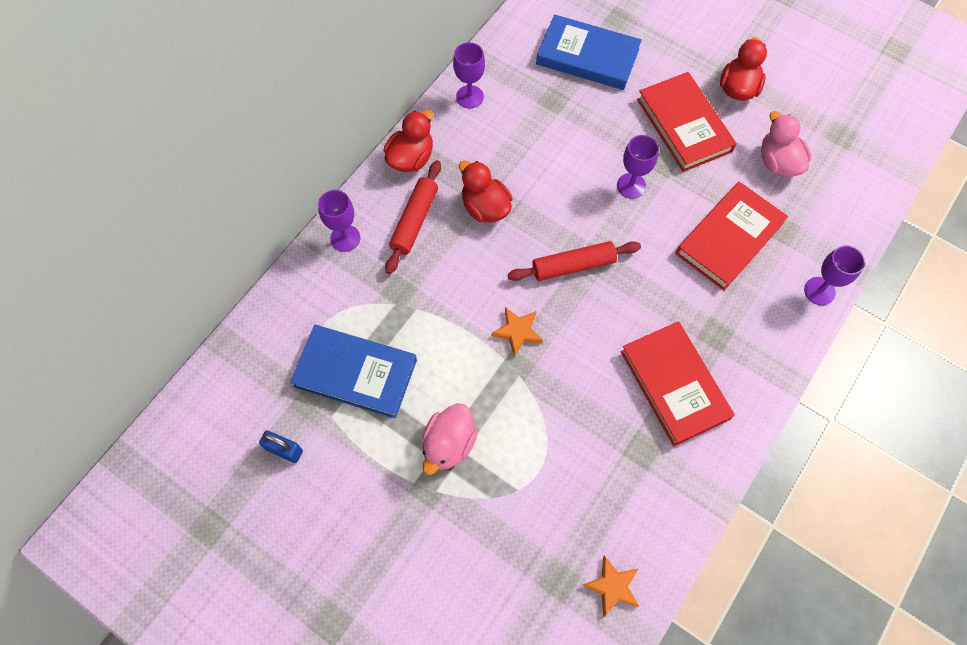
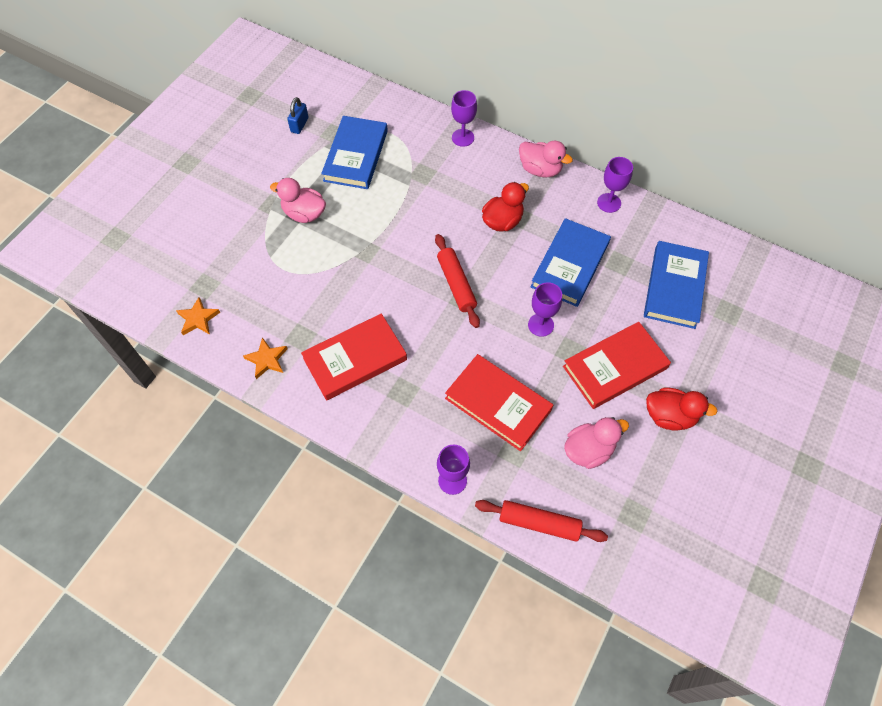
camera: 85 degrees right, 5 degrees down
(411, 158) = (540, 169): red duck -> pink duck
(414, 221) = (483, 177): red rolling pin -> red rolling pin (539, 523)
(517, 331) = (394, 249): orange star -> orange star (267, 359)
(553, 147) = (570, 265): none -> blue book

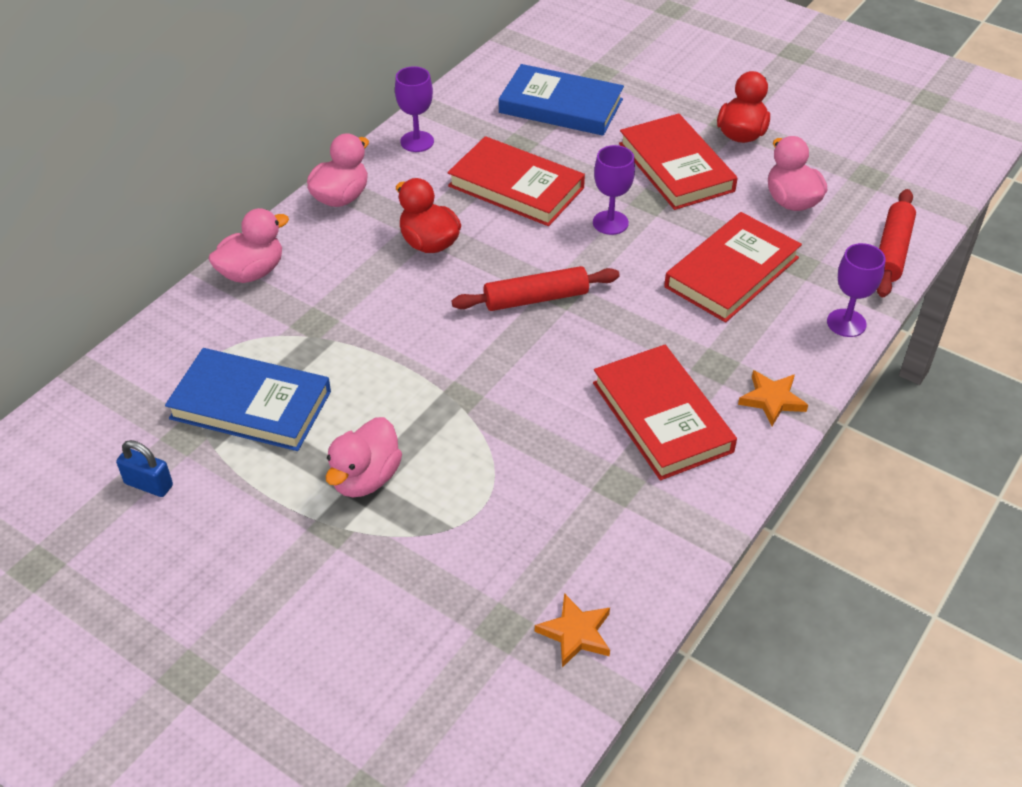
camera: 85 degrees left, 15 degrees down
(267, 359) = (661, 528): orange star -> orange star (772, 400)
(463, 137) = (252, 272): purple goblet -> pink duck
(570, 265) = (516, 187): blue book -> red book

